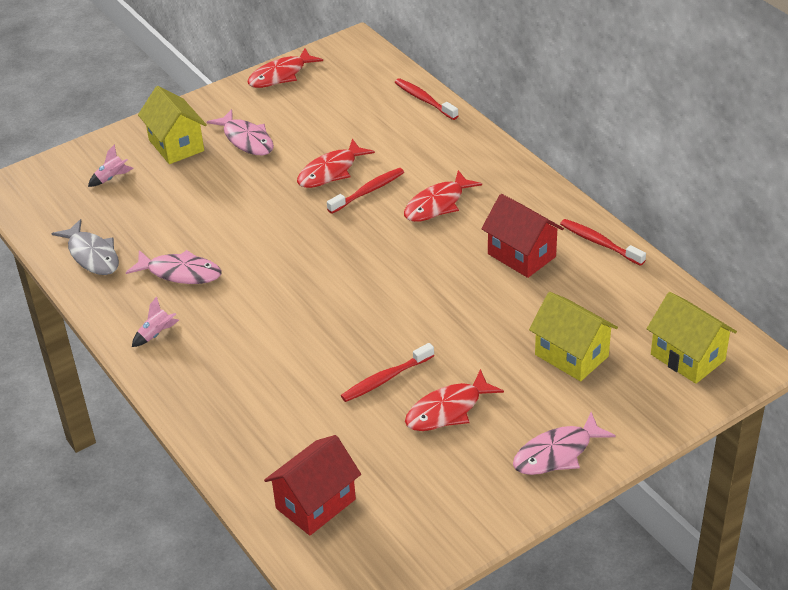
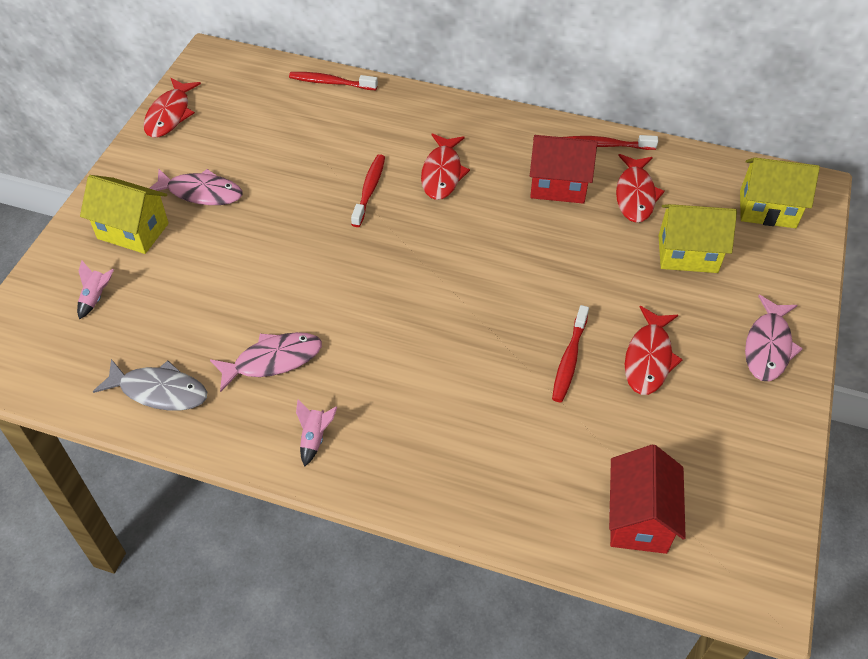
camera: 40 degrees left, 10 degrees up
(330, 171) = (315, 187): red fish -> red fish (635, 195)

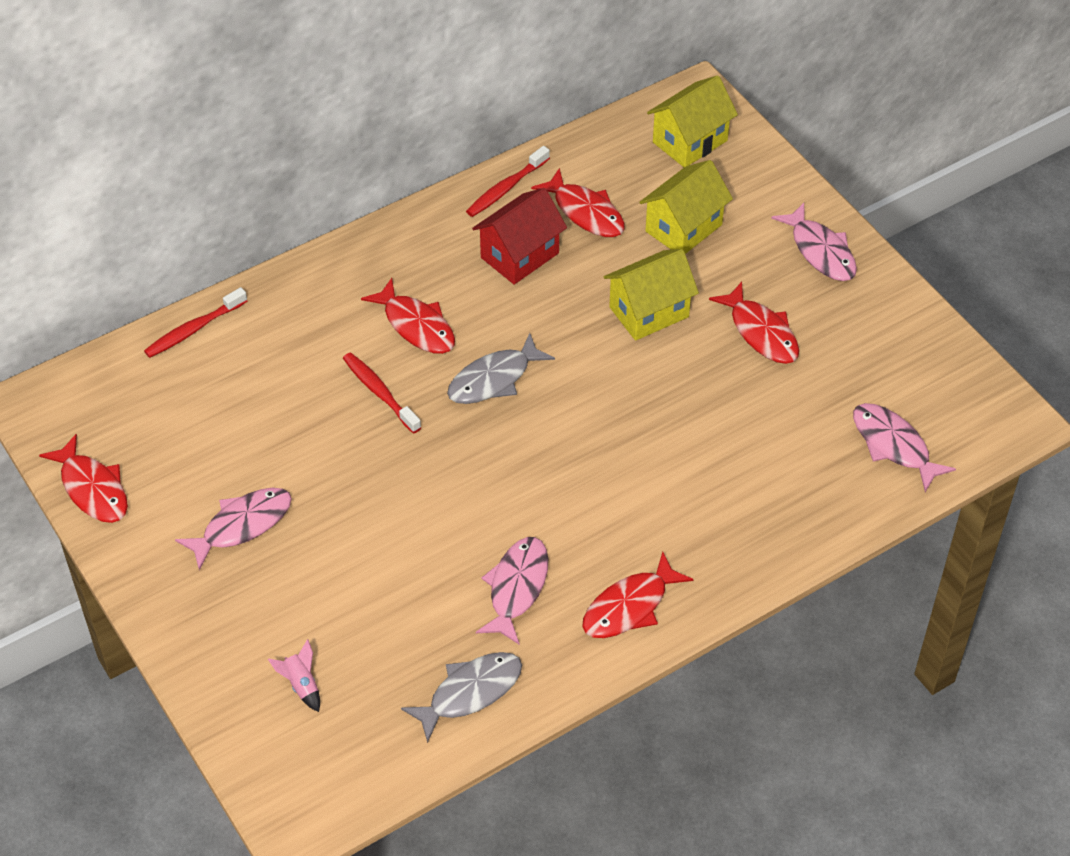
camera: 50 degrees left, 0 degrees up
(133, 231) = (238, 609): yellow house -> yellow house (649, 312)
(314, 438) = (629, 606): pink rocket -> red fish
(440, 237) = (494, 379): none -> grey fish
(569, 360) = (713, 383): red toothbrush -> none
(638, 518) = (893, 445): red house -> pink fish

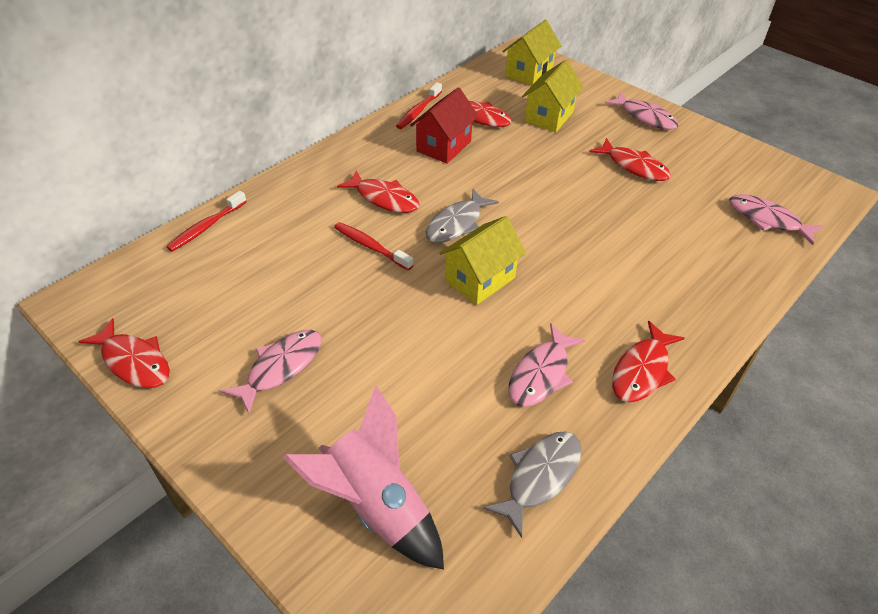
camera: 15 degrees left, 5 degrees down
(301, 685) = (376, 505): pink rocket -> pink rocket, size x2.49
(516, 588) = (541, 374): pink fish -> pink fish turned 150 degrees counterclockwise
(649, 312) = (550, 166): yellow house -> yellow house (480, 279)

